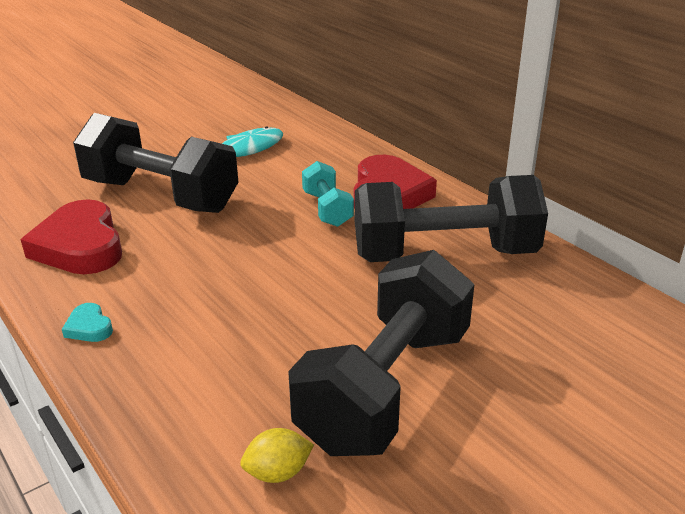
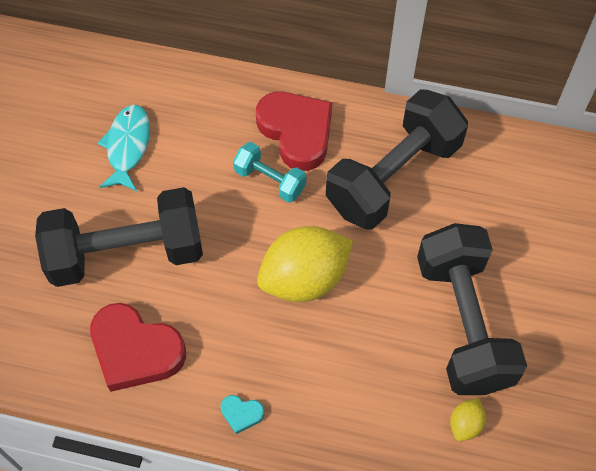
camera: 40 degrees left, 30 degrees up
(271, 275) = (304, 278): none -> yellow lemon

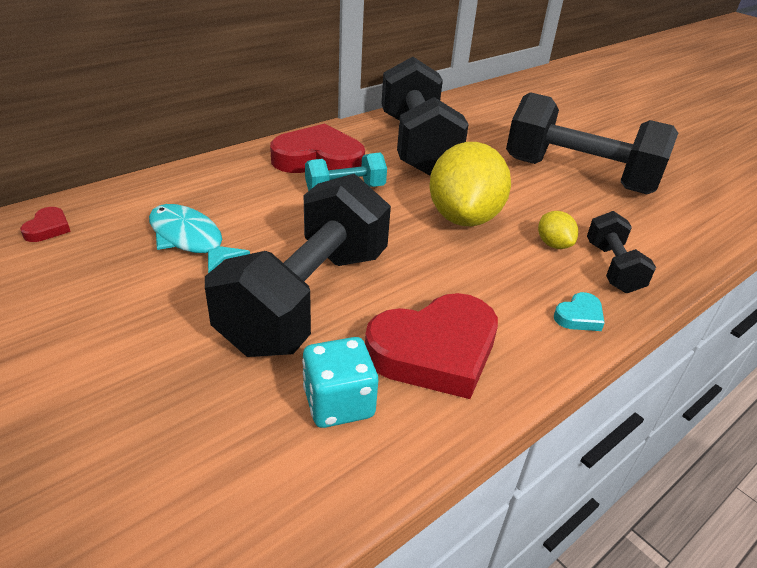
camera: 55 degrees left, 25 degrees down
(57, 330) = (338, 403): none -> turquoise dice
(73, 71) = (48, 228): none -> red heart
(326, 410) = (612, 267): none -> black dumbbell
(465, 424) = (674, 213): yellow lemon -> yellow lemon (553, 244)

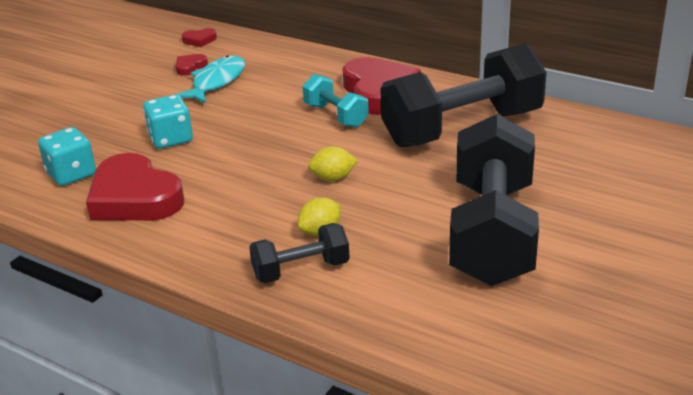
camera: 75 degrees right, 5 degrees down
(121, 250) = (190, 67): none -> red heart
(308, 299) = (171, 139): black dumbbell -> turquoise dice
(464, 218) = (333, 178): yellow lemon -> yellow lemon, size x0.44
(579, 316) = (209, 257): turquoise heart -> none

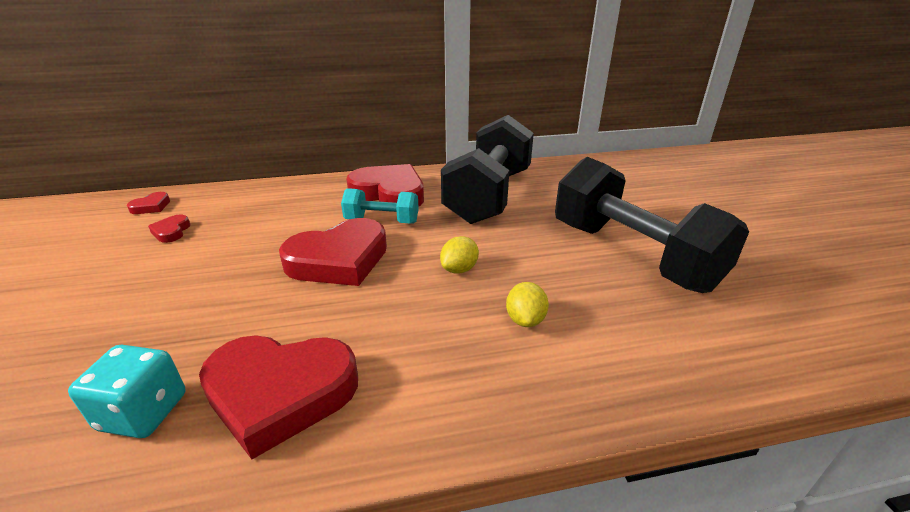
camera: 45 degrees left, 0 degrees up
(171, 139) = (240, 306): turquoise dice -> none
(217, 82) = (222, 234): turquoise fish -> none
(264, 134) = (339, 260): none -> red heart
(301, 270) = (570, 366): black dumbbell -> none

